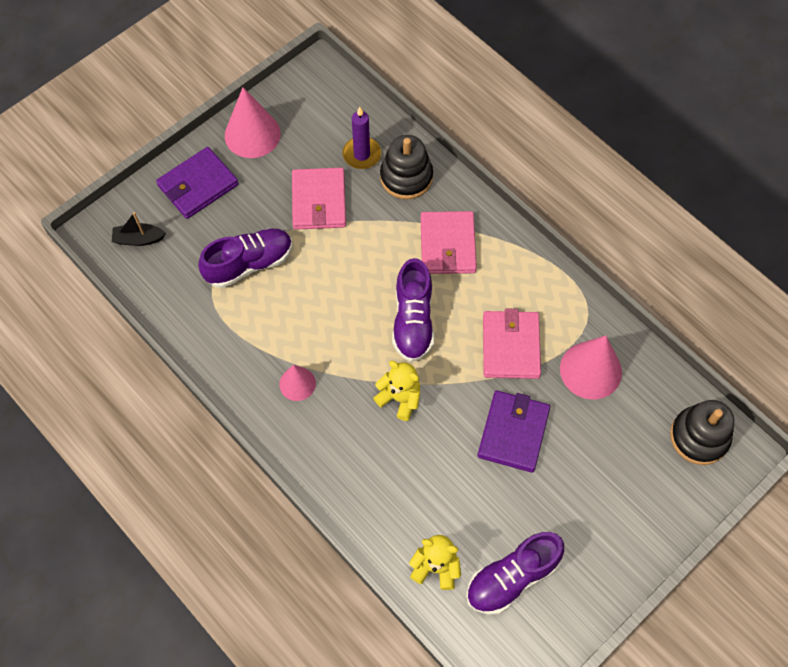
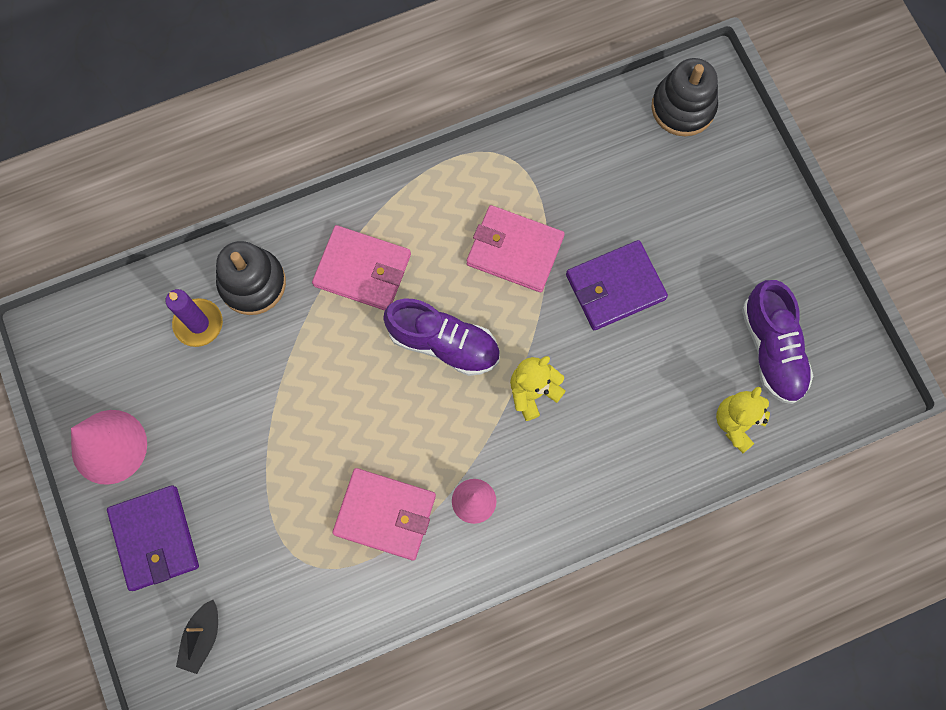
camera: 70 degrees left, 10 degrees up
(249, 264) = (294, 508): purple shoe -> none
(319, 201) = (242, 396): pink wallet -> pink wallet (385, 514)
(513, 432) = (615, 287): purple wallet -> purple wallet turned 60 degrees counterclockwise
(590, 370) = (572, 180): pink cone -> none

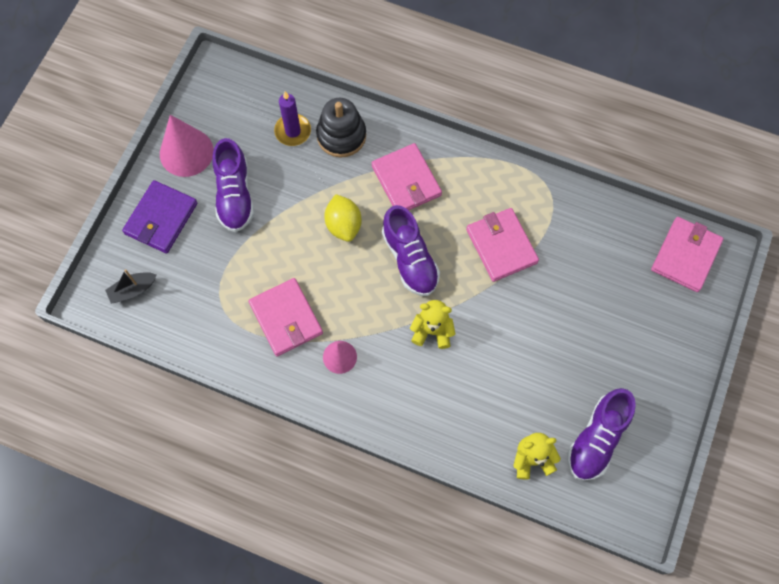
camera: 45 degrees right, 5 degrees down
(206, 443) = (234, 195): none -> purple shoe
(346, 370) = (343, 225): none -> yellow lemon
(615, 287) = (539, 318): purple wallet -> none
(683, 107) = (685, 256): black stacking toy -> pink wallet

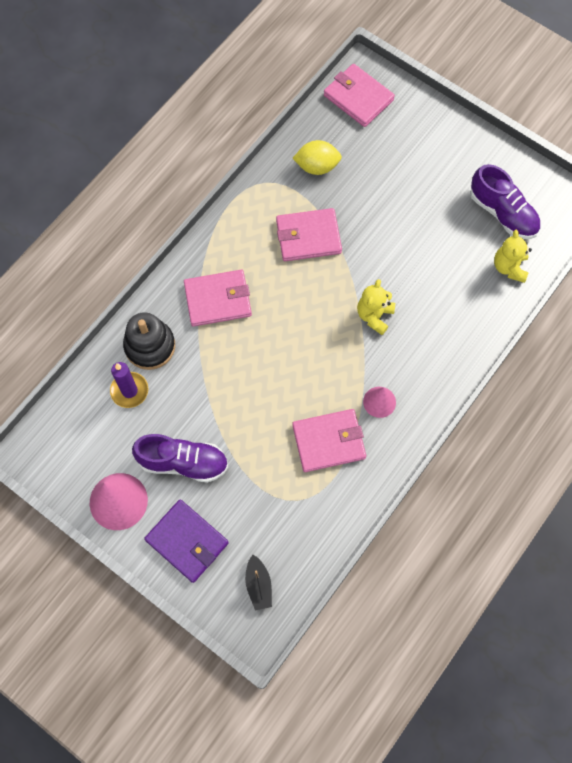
camera: 75 degrees left, 0 degrees up
(343, 225) = (247, 367): yellow lemon -> yellow lemon (317, 166)
(410, 259) = (299, 317): purple shoe -> none

